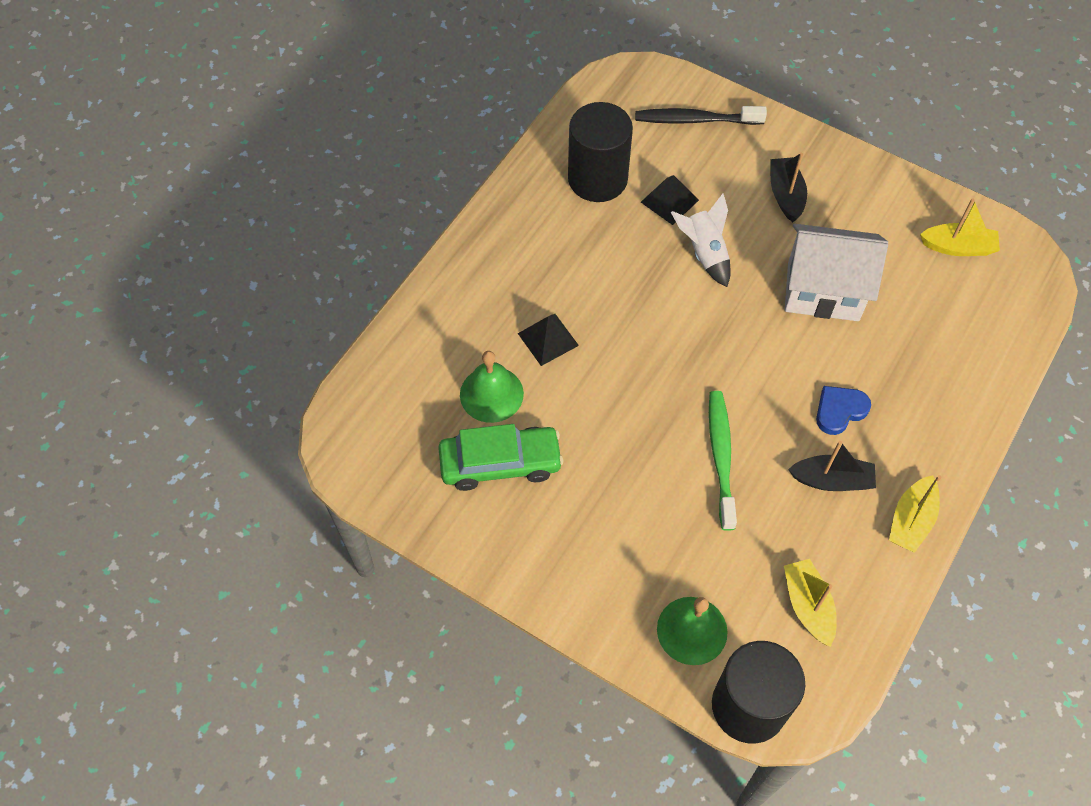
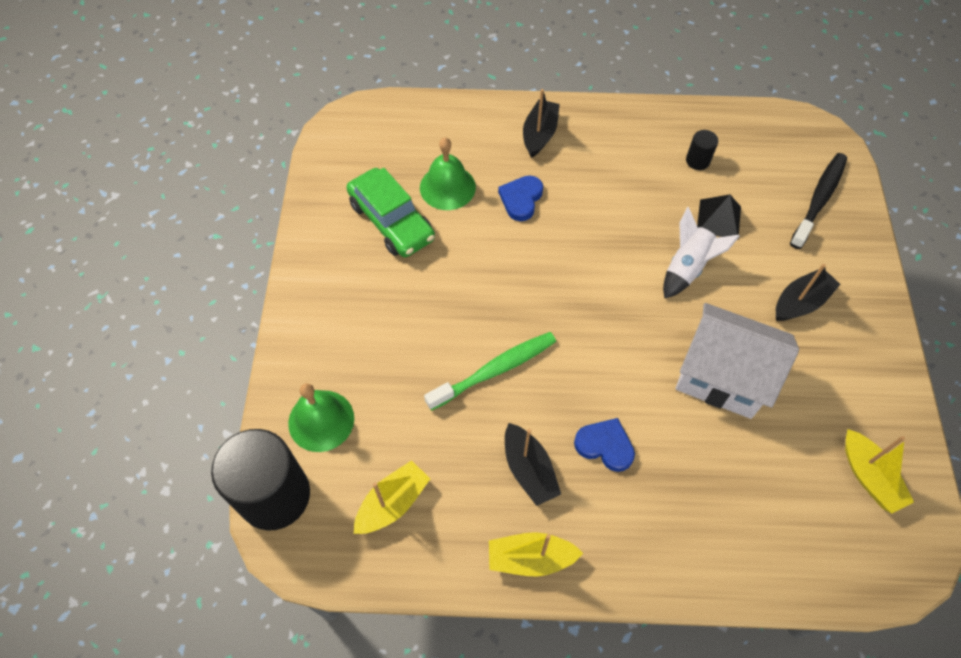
camera: 60 degrees right, 0 degrees up
(481, 283) = (539, 134): none -> black boat
(548, 339) = (521, 199): black pyramid -> blue heart
(597, 179) = (697, 161): black cylinder -> black cylinder, size x0.43
(695, 120) = (819, 200): black toothbrush -> black toothbrush turned 60 degrees clockwise
(823, 291) = (721, 377): white house -> white house turned 45 degrees counterclockwise

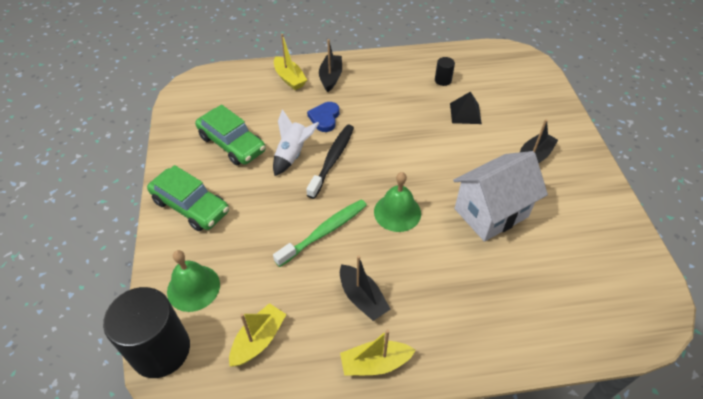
camera: 10 degrees left, 10 degrees down
(328, 306) = (190, 206): none -> green car
(447, 187) = (270, 117): green bell -> green bell (397, 212)
(605, 446) = (416, 272): blue heart -> none
(687, 267) = (450, 146): white rocket -> white rocket (292, 154)
(721, 377) = (491, 213): white house -> white house turned 45 degrees counterclockwise
(819, 200) = (529, 93): black toothbrush -> black toothbrush (332, 160)
(868, 476) = (611, 263): yellow boat -> yellow boat (289, 78)

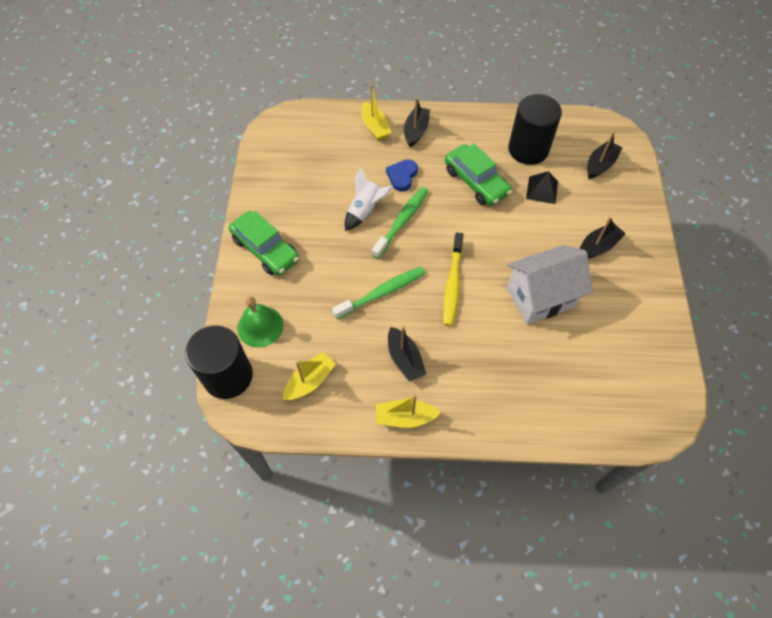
camera: 10 degrees right, 10 degrees up
(232, 144) = (310, 191): green car -> green car (476, 182)
(332, 160) = (402, 222): black toothbrush -> green toothbrush
(397, 212) = (452, 283): green bell -> yellow toothbrush
(443, 80) = (528, 149): black cylinder -> black cylinder, size x2.35
(514, 85) = (600, 165): none -> black boat

